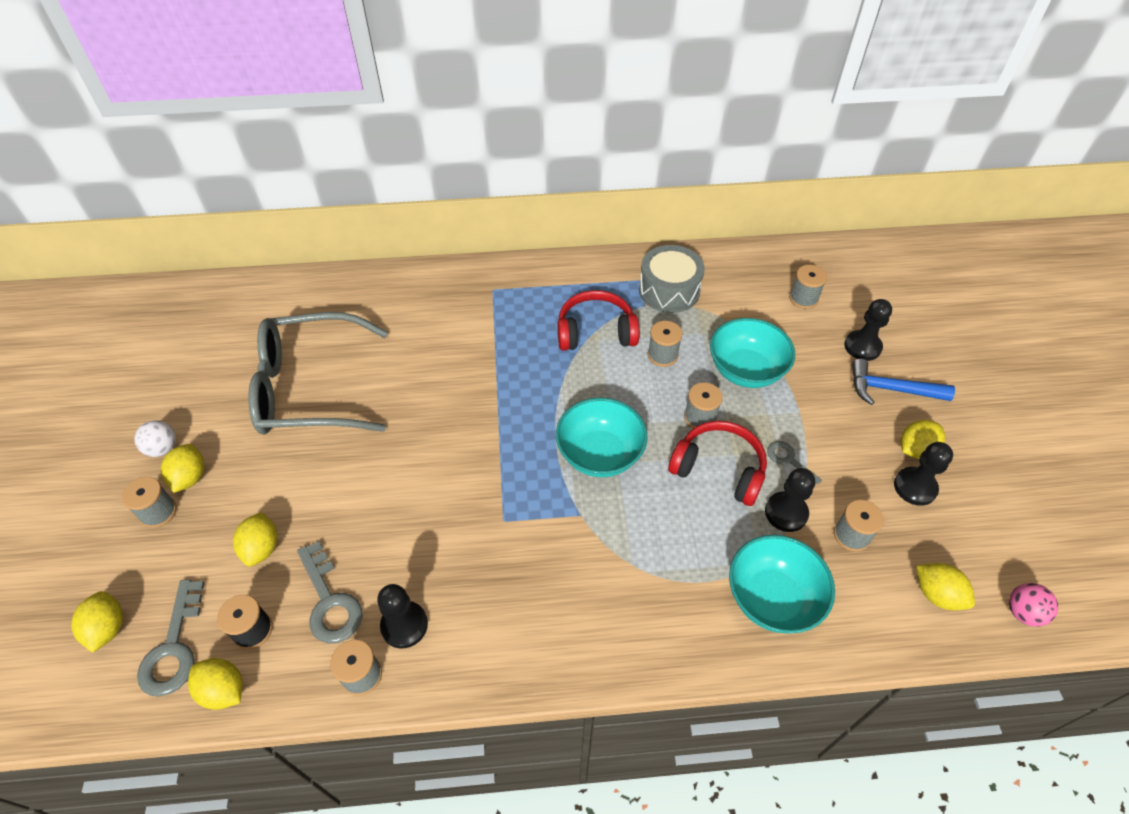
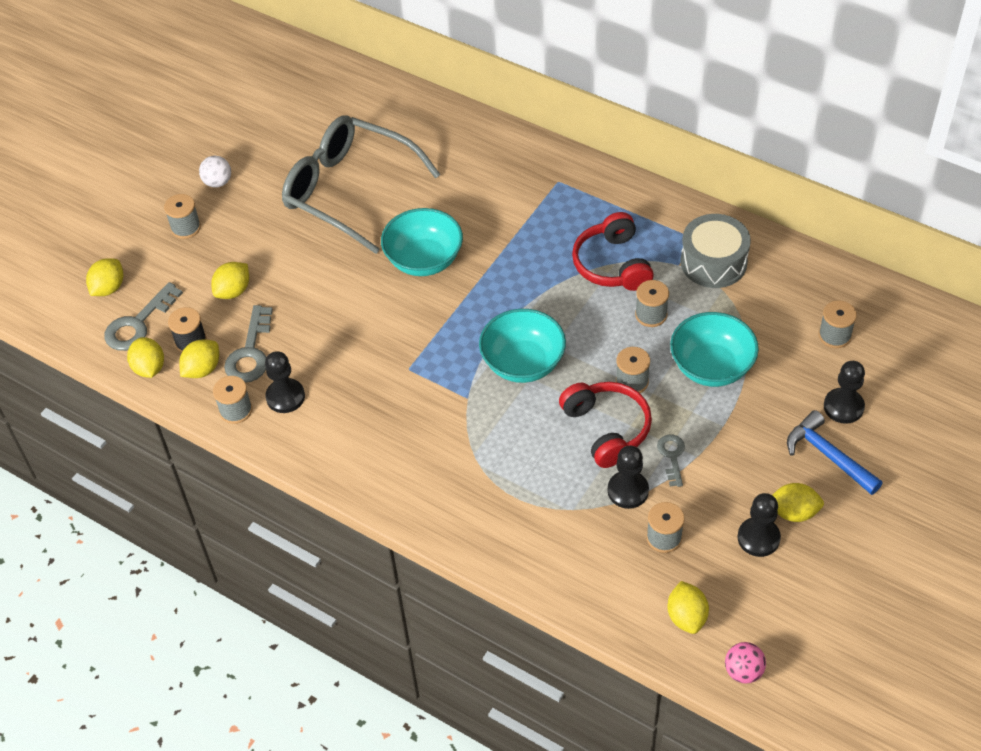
camera: 40 degrees right, 0 degrees up
(190, 477) = (221, 214): yellow lemon -> yellow lemon (202, 369)
(595, 332) = (612, 264): red headphones -> red headphones turned 135 degrees counterclockwise
(772, 598) = (554, 539): turquoise bowl -> turquoise bowl (424, 260)

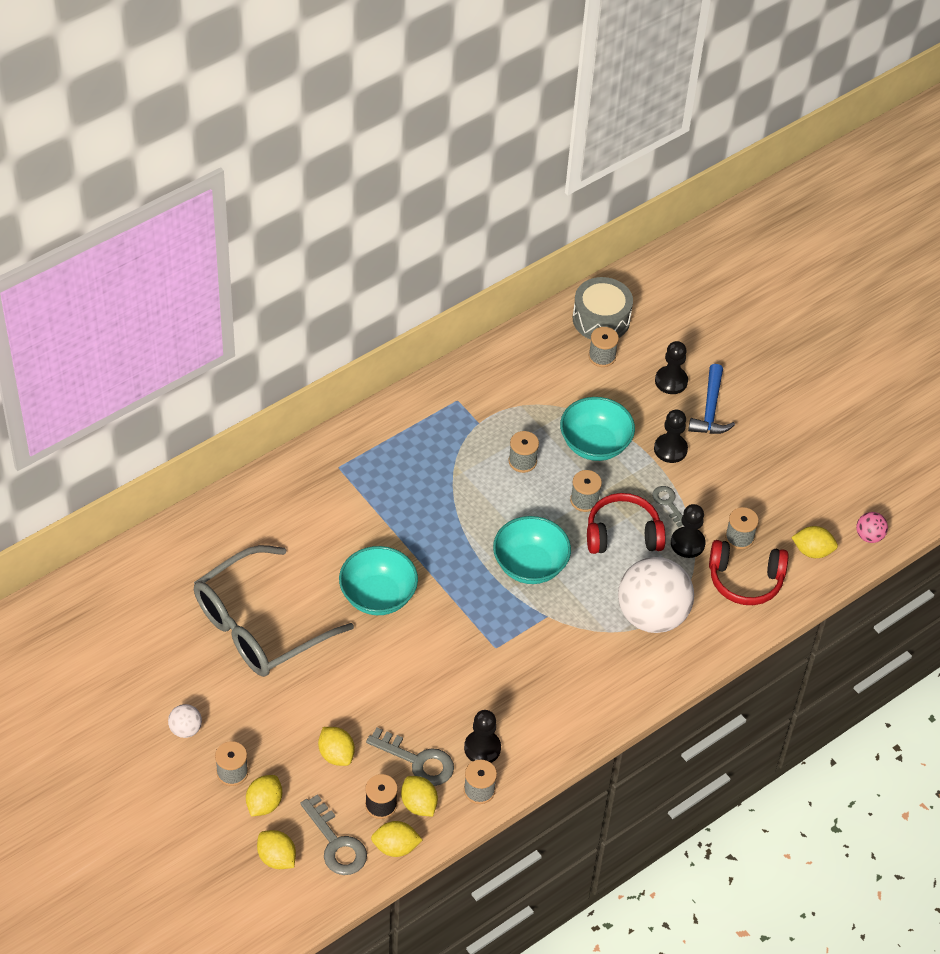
camera: 75 degrees left, 0 degrees up
(514, 487) = (652, 615): none -> white ball
(612, 264) = (455, 466): red headphones -> red headphones (745, 580)
(672, 456) = (668, 503): grey key -> grey key turned 45 degrees clockwise
(713, 262) = (489, 399): grey drum -> grey drum (601, 319)
(758, 538) = (764, 481): black pawn -> black pawn (670, 449)
(793, 512) = (750, 451): yellow lemon -> yellow lemon (264, 803)
(828, 455) = (710, 409): blue hammer -> blue hammer turned 60 degrees counterclockwise

